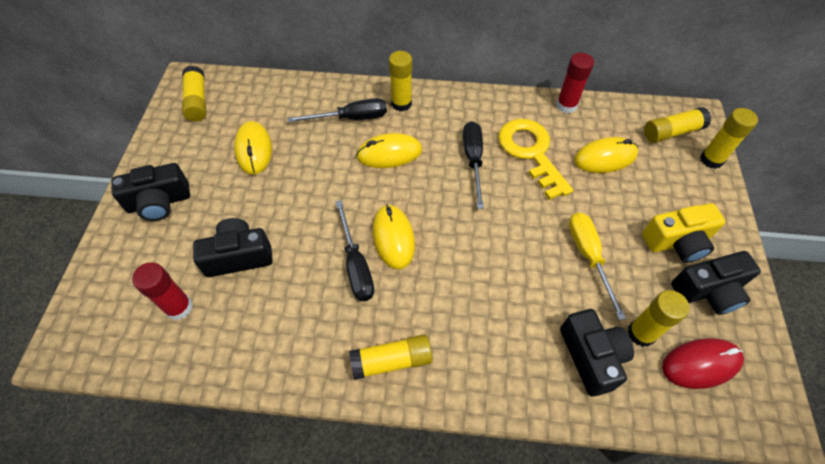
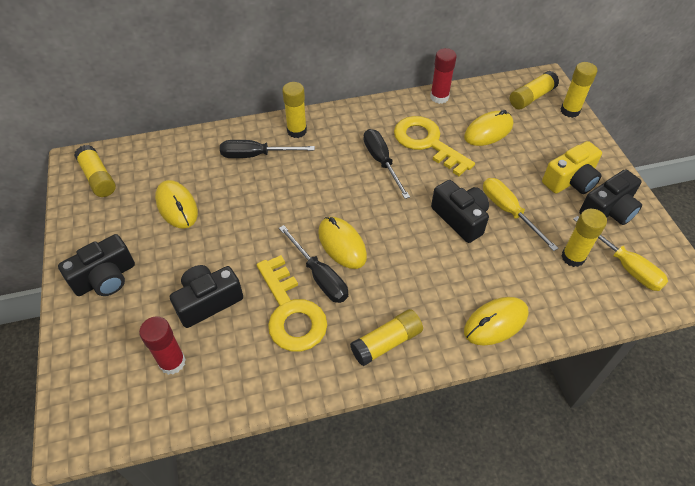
camera: 20 degrees left, 5 degrees down
(311, 294) = (291, 312): none -> yellow key
(351, 118) = (256, 155): black screwdriver -> black screwdriver turned 150 degrees counterclockwise
(389, 153) = (305, 176): yellow mouse -> yellow mouse (495, 322)
(591, 357) = (543, 286): black camera -> black camera (460, 218)
(700, 364) = (624, 265): red mouse -> yellow screwdriver

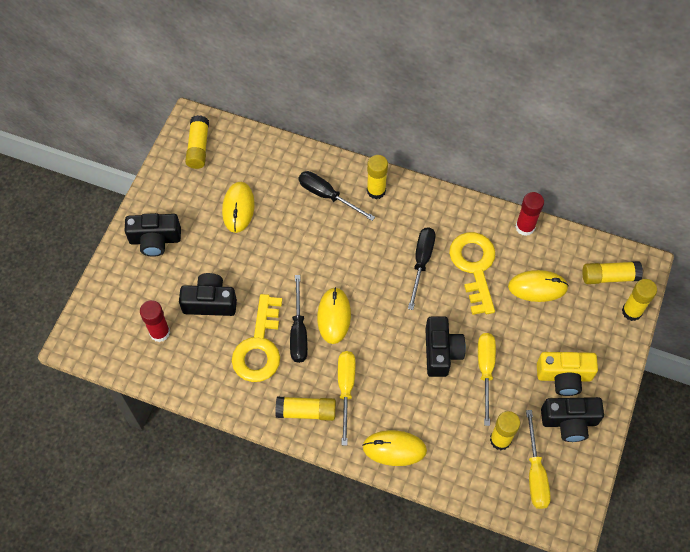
camera: 35 degrees right, 10 degrees up
(406, 299) = (346, 389): none -> yellow screwdriver

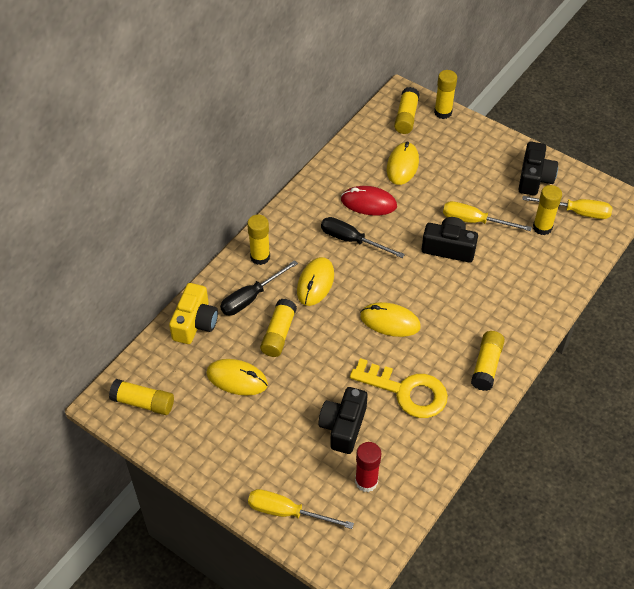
camera: 75 degrees left, 10 degrees down
(155, 240) = (249, 467): black camera -> none
(294, 228) = (278, 334): none -> yellow glue stick
(298, 331) = (399, 354): black screwdriver -> none
(346, 389) = (470, 329): yellow screwdriver -> yellow screwdriver (287, 512)
(394, 449) = (537, 305): yellow mouse -> yellow mouse (315, 283)
(474, 267) = (368, 203): yellow key -> red mouse
(525, 227) = (339, 158): red glue stick -> none
(564, 377) = (492, 170): yellow camera -> yellow camera (195, 323)

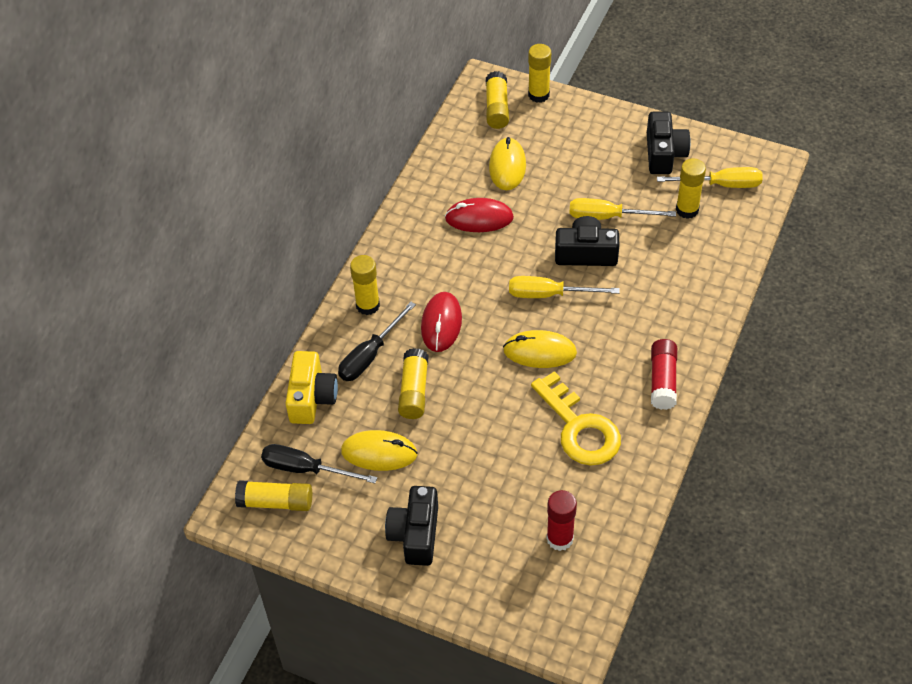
camera: 10 degrees left, 0 degrees up
(287, 512) = (479, 592): yellow screwdriver -> yellow screwdriver (549, 294)
(315, 283) = (441, 324): yellow mouse -> red mouse
(343, 426) = (517, 482): black camera -> black camera (415, 534)
(352, 240) = (471, 266): black screwdriver -> black screwdriver (306, 469)
(406, 391) = (579, 428): yellow key -> yellow key turned 45 degrees clockwise
(486, 366) = (662, 380): yellow glue stick -> red glue stick

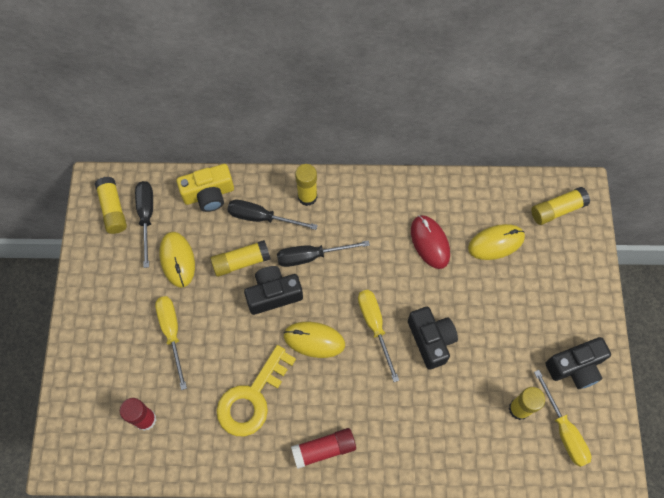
camera: 65 degrees right, 15 degrees up
(415, 534) = (116, 313): black camera -> black camera (273, 294)
(441, 324) = (311, 256): red mouse -> black screwdriver
(538, 95) = (590, 237): yellow glue stick -> none
(539, 352) = (314, 340): yellow mouse -> yellow mouse turned 60 degrees counterclockwise
(608, 217) = (479, 344): yellow screwdriver -> yellow screwdriver (172, 333)

